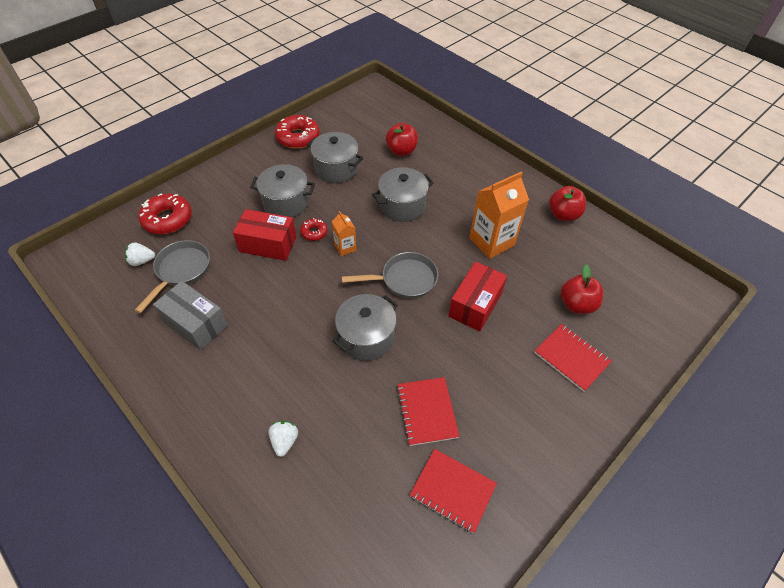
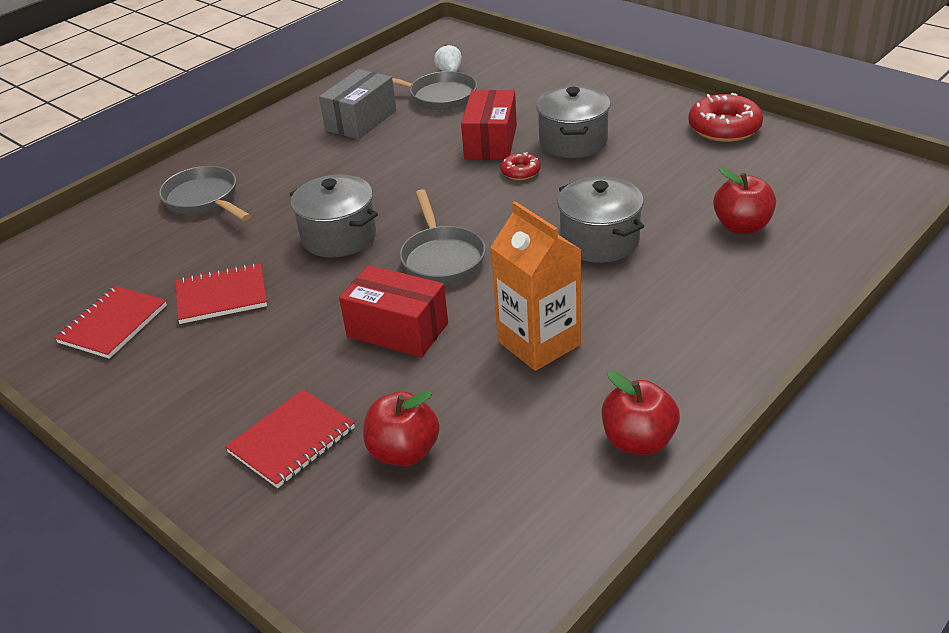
camera: 90 degrees right, 15 degrees down
(167, 219) = (519, 72): red donut -> none
(284, 441) = (204, 200): white strawberry -> grey pan
(336, 169) = (664, 170): grey pot -> none
(345, 247) = (496, 200): orange carton -> none

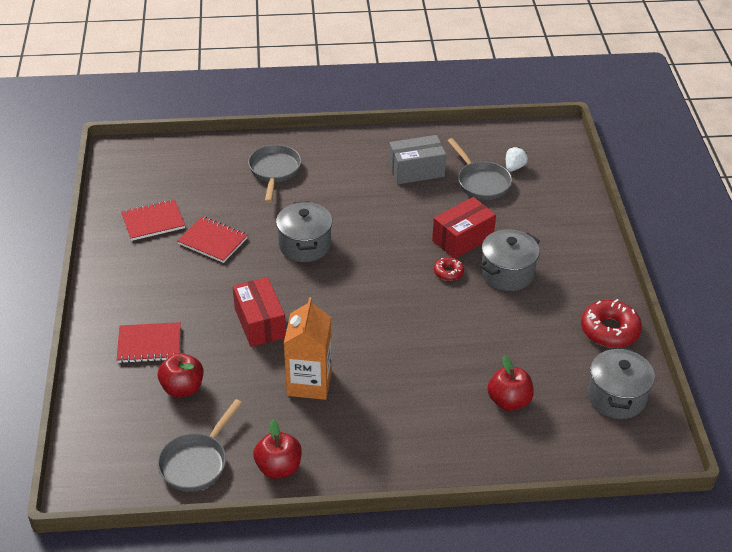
camera: 40 degrees right, 5 degrees up
(442, 258) = (334, 297): grey pan -> grey pan (196, 462)
(599, 241) = (422, 349): grey pot -> grey pot (616, 397)

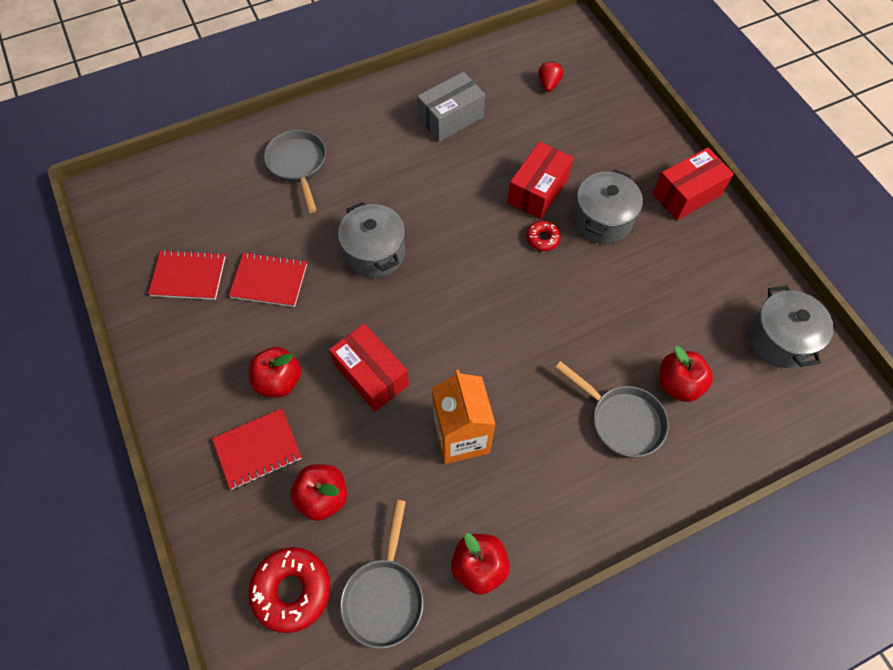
camera: 20 degrees left, 20 degrees up
(153, 221) = (188, 276): red notebook -> red notebook turned 45 degrees clockwise
(187, 306) = (279, 381): none -> red apple
(481, 182) = (524, 113): grey pan -> grey pan (622, 420)
(514, 167) = (548, 84): white strawberry -> red strawberry
(593, 275) = (686, 194): none -> red box
(609, 330) = (734, 258): red donut -> red donut (292, 590)

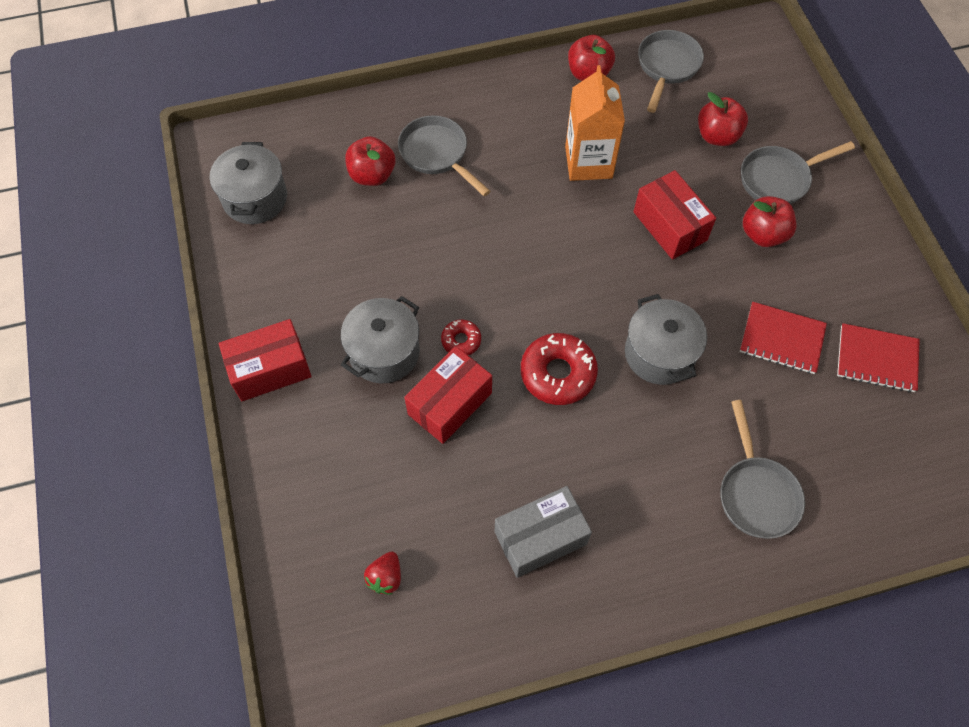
camera: 170 degrees left, 0 degrees up
(258, 449) = (779, 179): red notebook -> grey pan
(292, 590) = (741, 80): red donut -> red donut (558, 373)

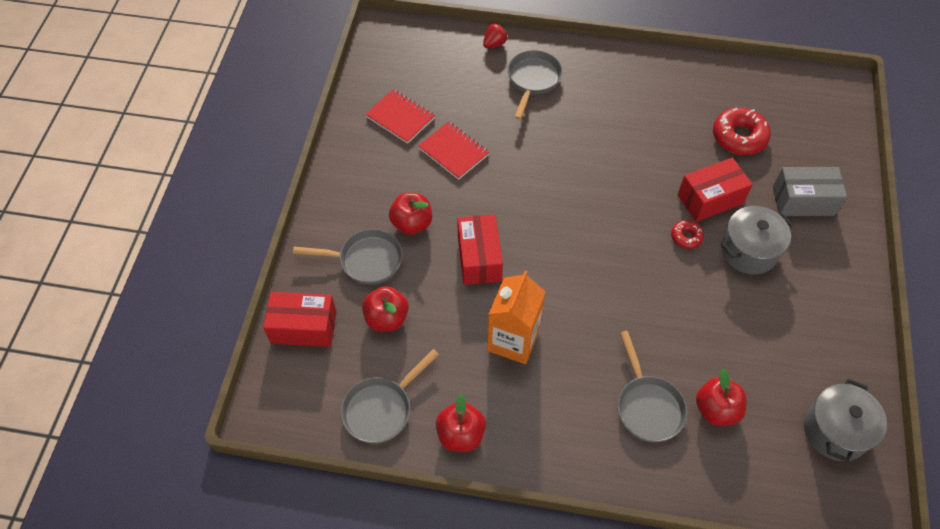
camera: 155 degrees left, 5 degrees down
(270, 369) = (842, 272): red box -> red box (303, 327)
(386, 577) = (785, 121): red strawberry -> red strawberry (494, 44)
(540, 538) = (679, 106): grey box -> grey box (803, 201)
(558, 373) = (623, 189): red donut -> red donut (739, 137)
(659, 354) = (544, 174): grey pot -> none

